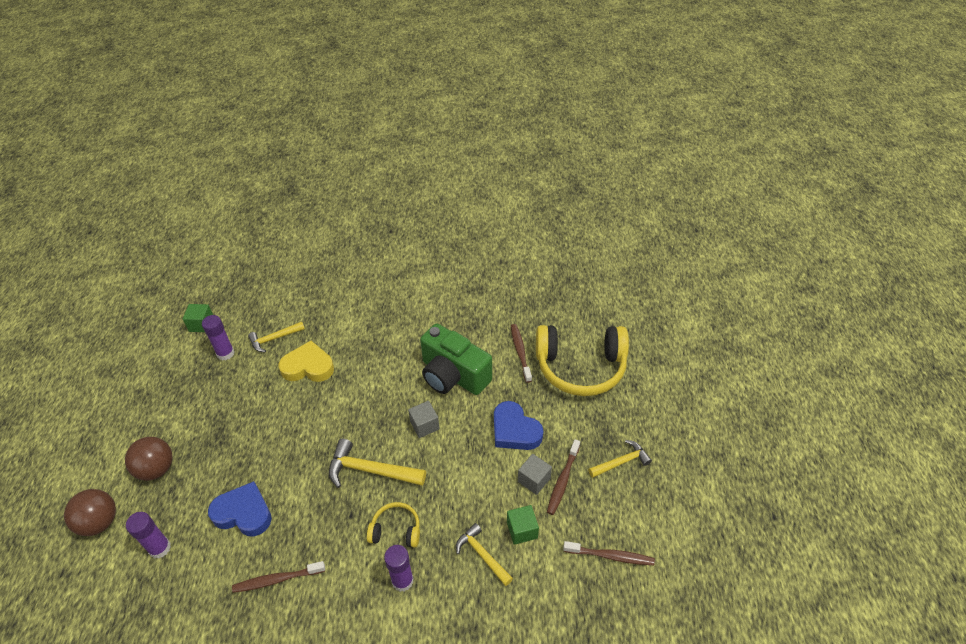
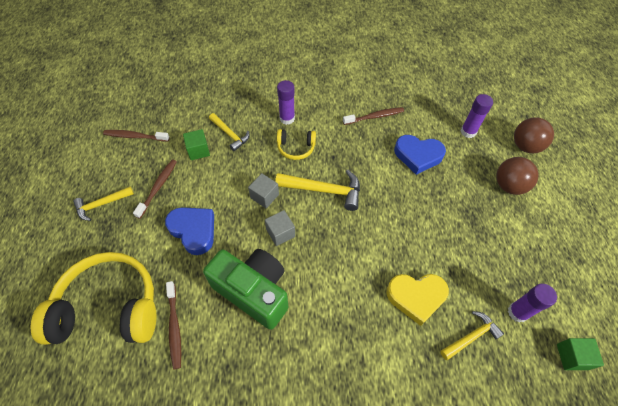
camera: 175 degrees right, 10 degrees up
(534, 480) = (183, 187): grey cube -> grey cube (264, 196)

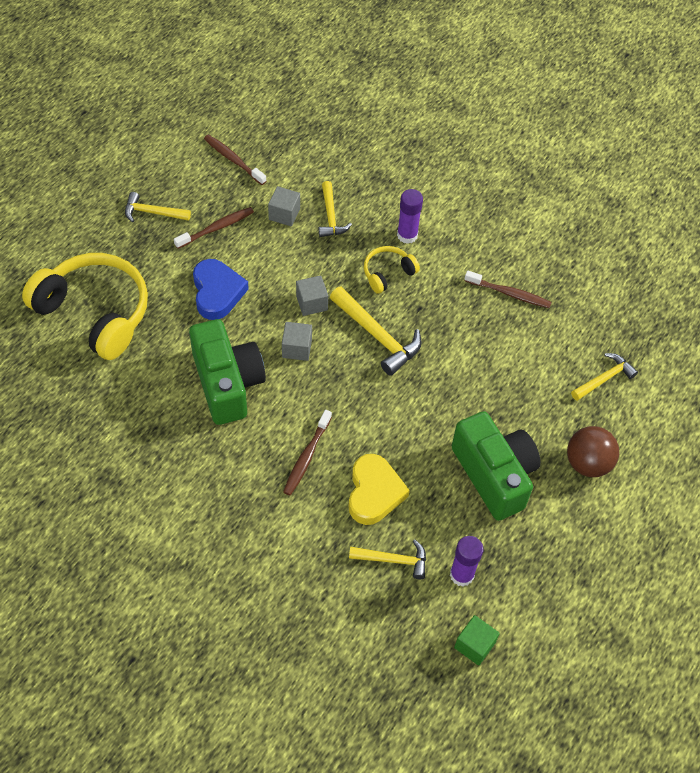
camera: 35 degrees right, 0 degrees up
(174, 327) = (136, 366): brown toothbrush -> brown toothbrush (306, 457)
(198, 151) = (284, 214): green cube -> grey cube
(296, 148) = (388, 273): yellow headphones -> yellow headphones turned 105 degrees clockwise
(416, 297) = (374, 492): yellow heart -> yellow heart turned 120 degrees counterclockwise
(418, 156) = (516, 366): blue heart -> none
(468, 132) = (604, 378): purple glue stick -> yellow hammer
(470, 230) = (494, 475): none -> green camera
(525, 146) = (657, 437): brown ball -> none

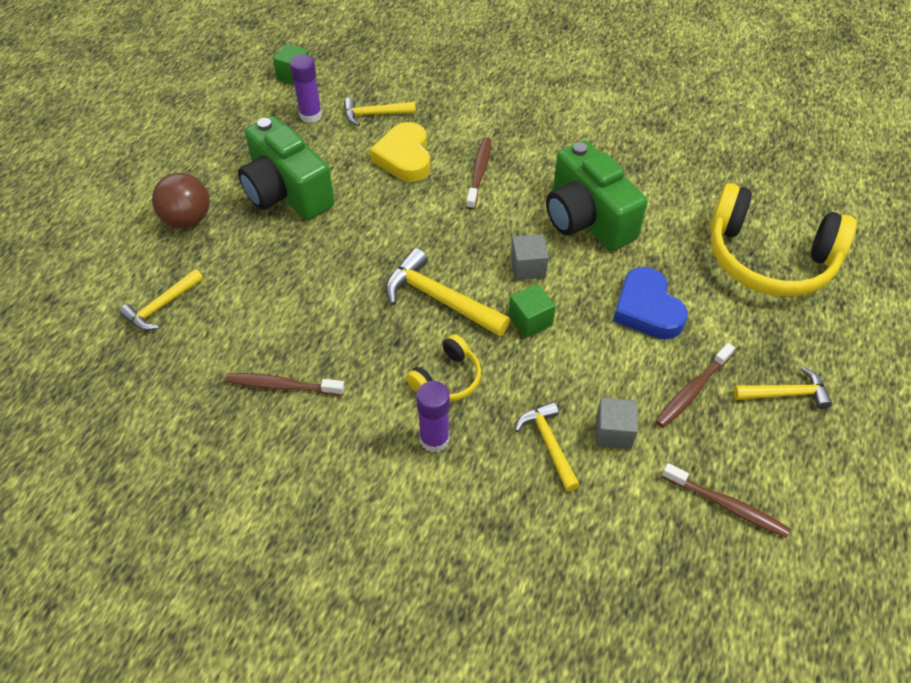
camera: 170 degrees right, 5 degrees down
(312, 303) = (530, 320): grey cube -> green cube

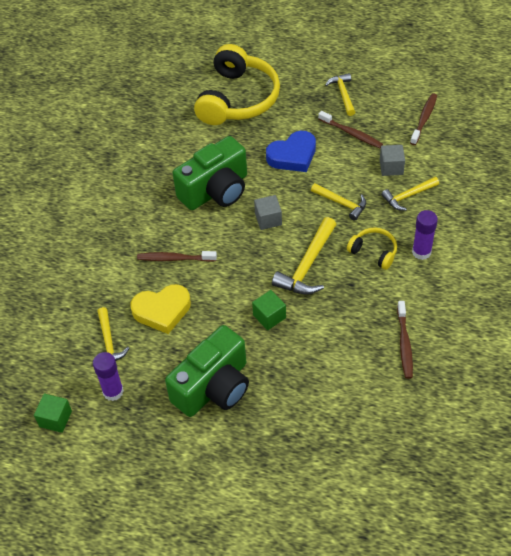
camera: 95 degrees left, 0 degrees up
(161, 306) = (353, 444): yellow hammer -> yellow hammer (342, 203)
(188, 219) = (257, 455): brown ball -> none
(530, 320) = (315, 214): green cube -> green cube (269, 316)

